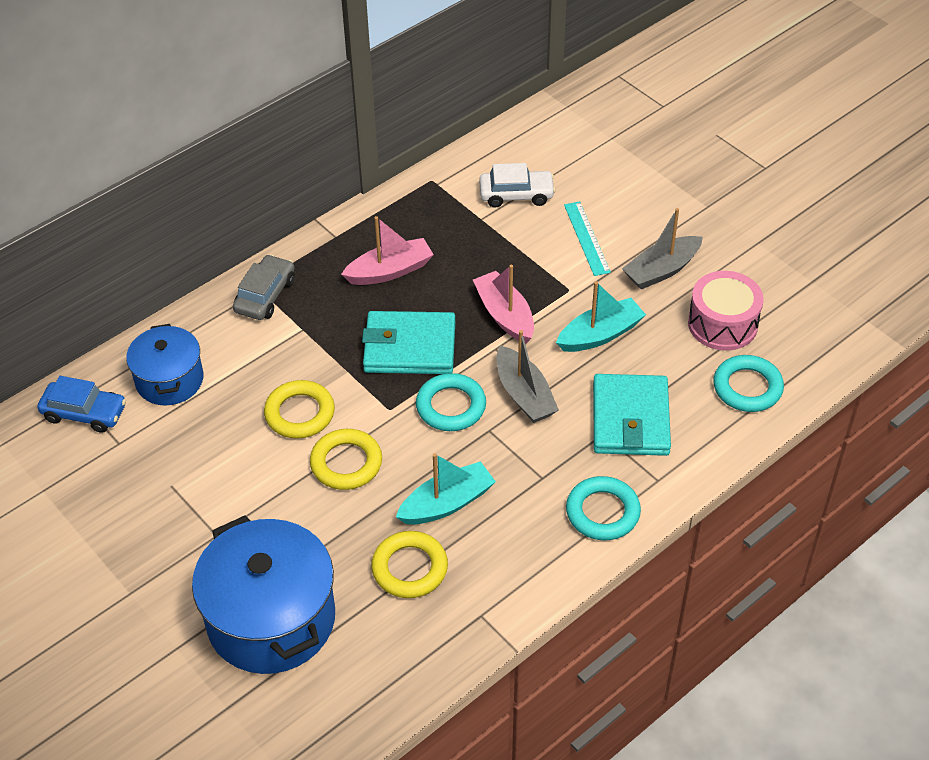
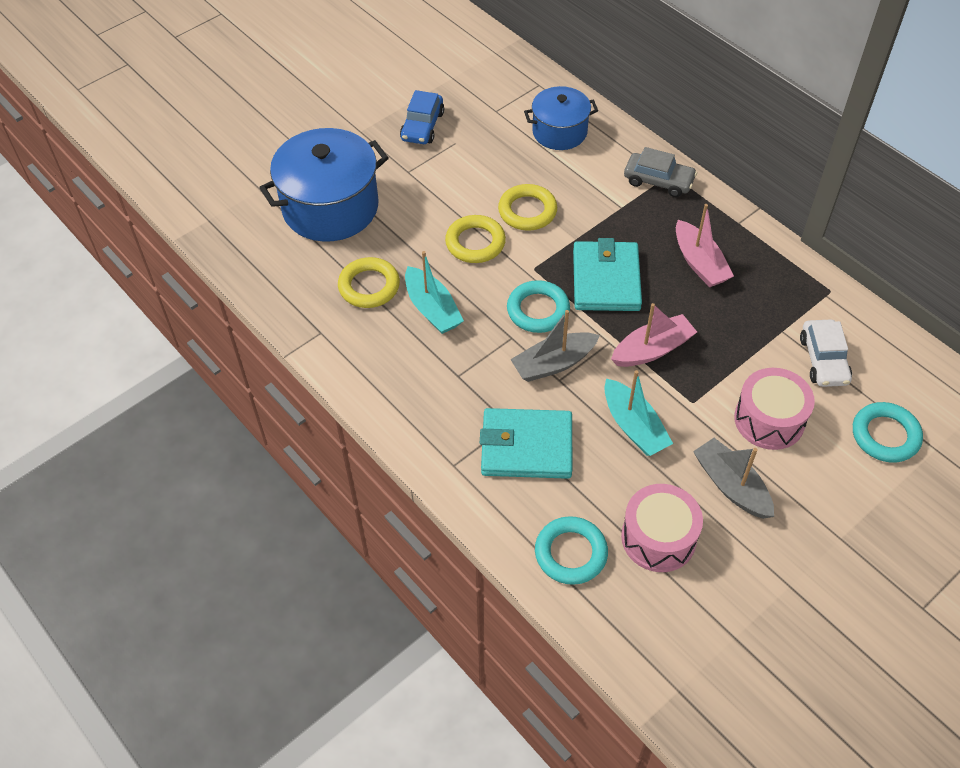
camera: 90 degrees right, 5 degrees up
(84, 413) = (524, 89): blue car -> blue car (422, 126)
(586, 238) = (769, 420): turquoise ruler -> pink drum
(602, 512) = (418, 420): turquoise ring -> turquoise ring (885, 435)

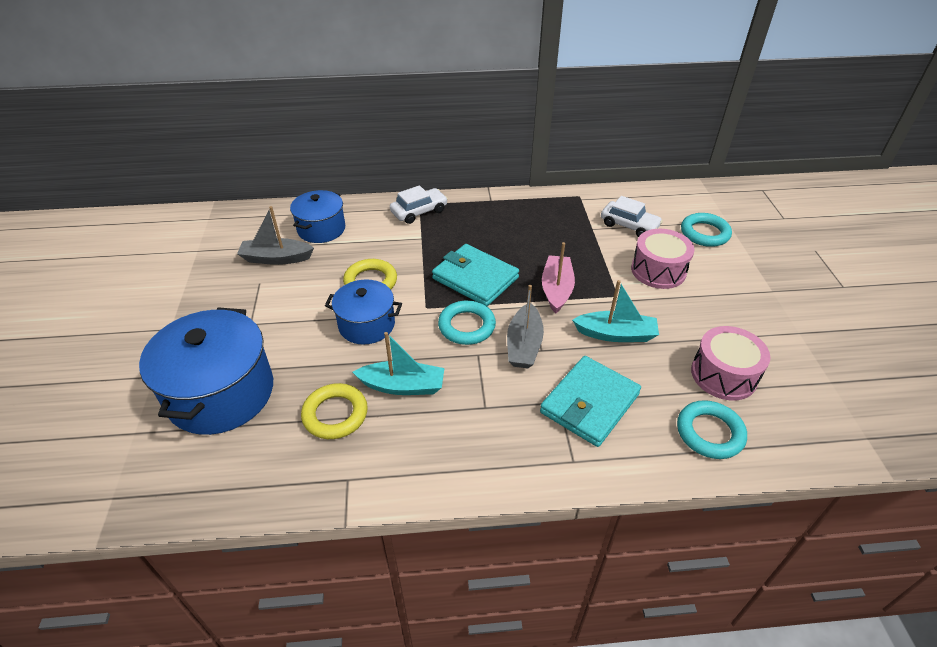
camera: 55 degrees left, 10 degrees down
(422, 126) = (218, 291): blue car -> none
(475, 243) = (366, 325): yellow ring -> blue pot
(658, 181) = (419, 211): grey car -> white car
(699, 263) = (505, 231): pink boat -> none
(731, 486) = (700, 315): grey boat -> grey boat (276, 258)

